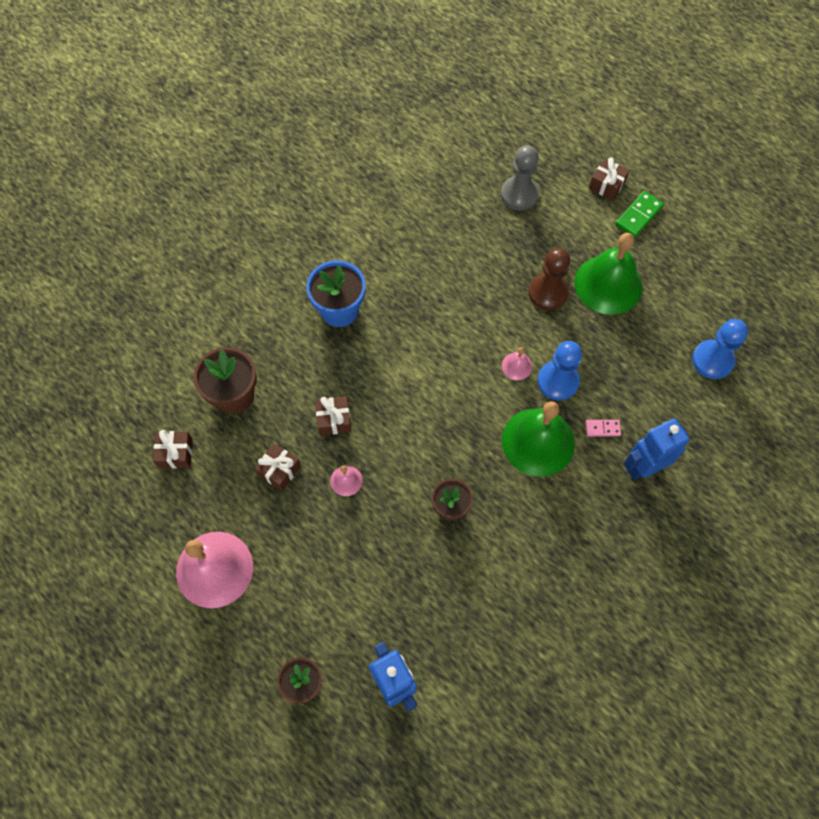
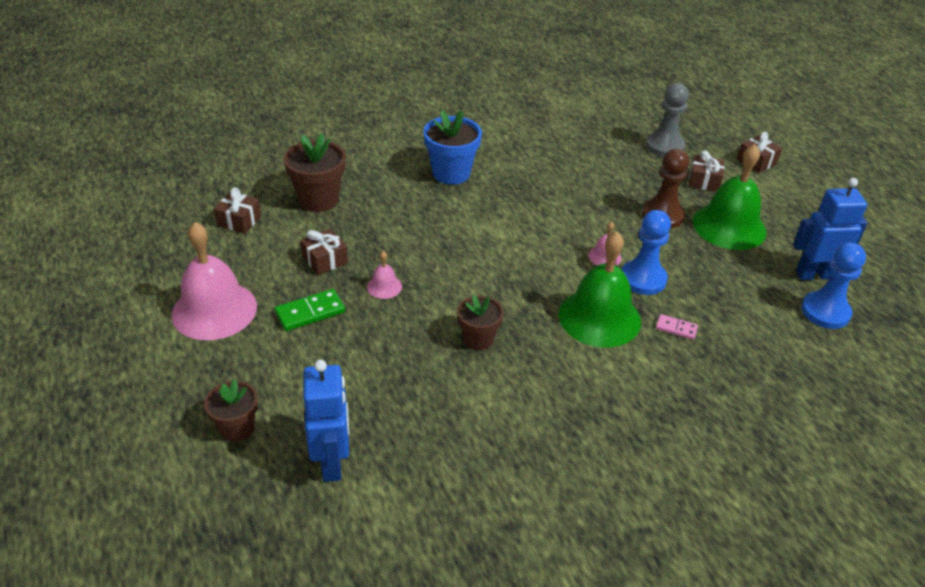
camera: 20 degrees right, 25 degrees down
(334, 419) = (400, 241): brown gift -> brown gift (704, 181)
(638, 216) = (781, 189): green domino -> green domino (310, 312)
(643, 467) = (710, 373): blue robot -> blue robot (814, 275)

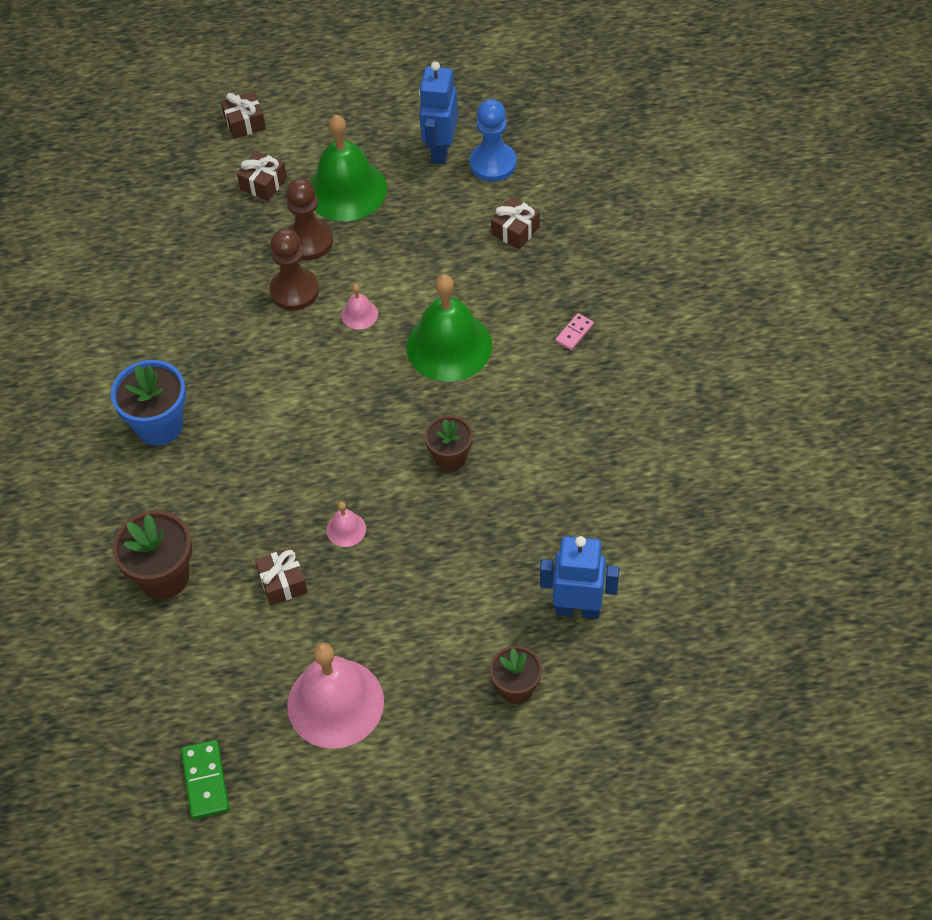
camera: 70 degrees left, 15 degrees up
(239, 221) = (178, 669): brown gift -> brown gift (515, 231)
(310, 312) = (367, 607): green domino -> green domino (205, 781)
(608, 216) = (294, 291): none -> brown pawn
(643, 279) = (405, 292): blue pawn -> none
(664, 146) = (184, 196): grey pawn -> none
(676, 328) = (481, 288): pink domino -> pink domino (574, 333)

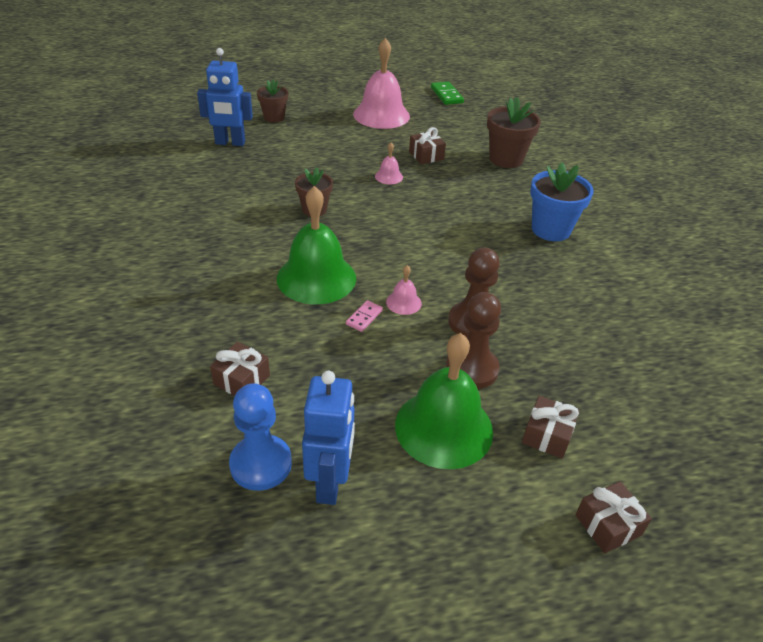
camera: 170 degrees right, 15 degrees down
(574, 333) = (197, 287): pink domino -> pink domino (364, 317)

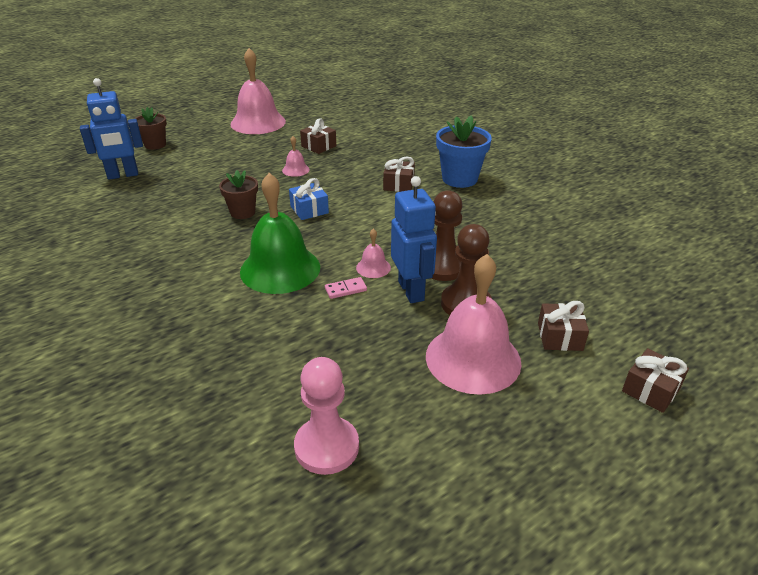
camera: 20 degrees left, 5 degrees down
(241, 380) = (261, 378): brown gift -> brown gift (398, 184)
(261, 464) = (326, 447): blue pawn -> pink pawn
(330, 483) = (403, 440): blue robot -> blue robot (411, 291)
(364, 317) = (345, 289): pink domino -> pink domino turned 60 degrees clockwise
(377, 223) = (309, 210): none -> blue gift
(444, 427) = (473, 358): green bell -> pink bell
(446, 95) = (307, 96): green domino -> none
(506, 159) = (389, 134): brown flower pot -> none

